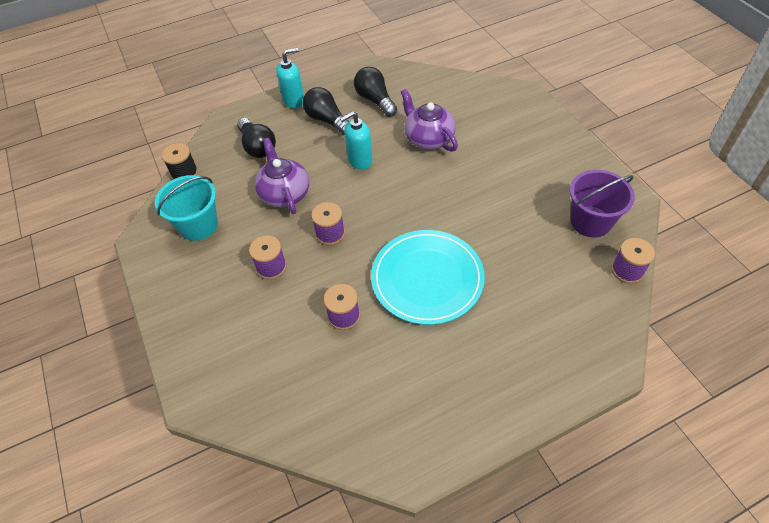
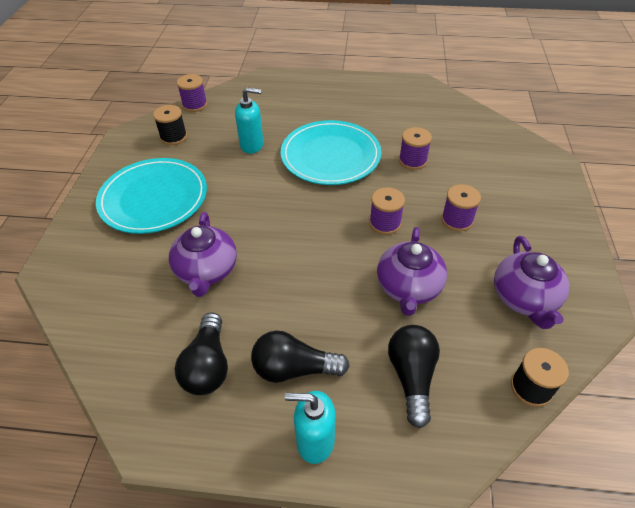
camera: 150 degrees left, 5 degrees down
(198, 225) = (524, 299): turquoise bucket -> purple teapot
(327, 120) = (294, 368): black light bulb -> black light bulb turned 105 degrees clockwise
(359, 160) = (300, 284): turquoise soap dispenser -> turquoise soap dispenser (252, 145)
(526, 162) = (154, 198): none -> turquoise plate
(590, 221) = (173, 137): purple bucket -> black spool

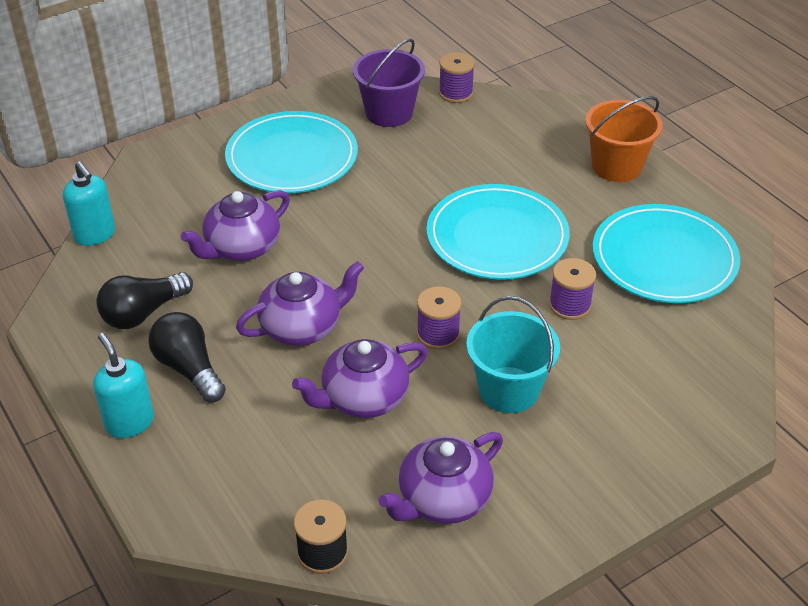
camera: 50 degrees right, 5 degrees down
(173, 137) = (389, 113): black spool -> purple bucket
(252, 145) = (443, 171): turquoise soap dispenser -> turquoise soap dispenser (95, 235)
(316, 281) = (302, 327): none -> purple teapot
(326, 88) = (616, 166): none -> orange bucket
(411, 112) = (664, 258): none -> turquoise plate
(412, 376) = (253, 454): black light bulb -> none
(457, 220) = (508, 390): purple spool -> turquoise bucket

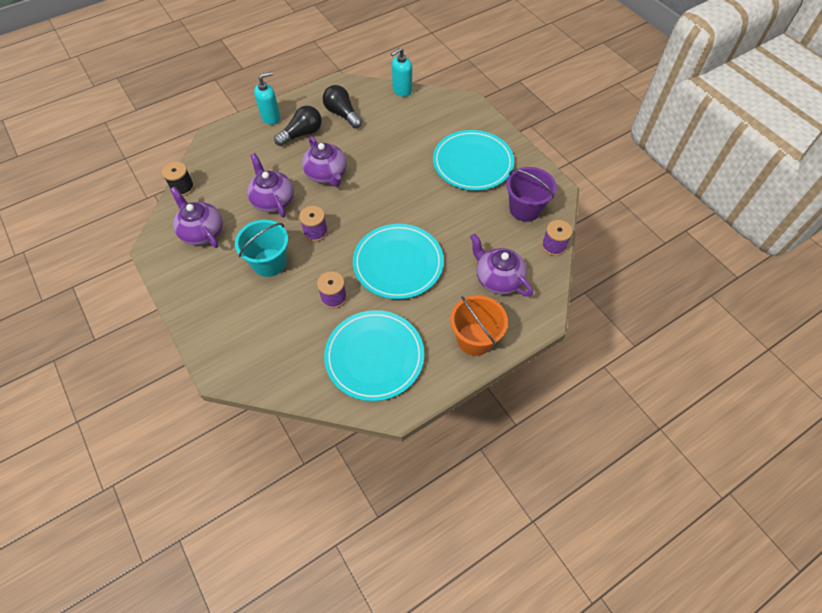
camera: 90 degrees right, 15 degrees up
(241, 248) = (390, 146): purple teapot -> purple teapot (498, 279)

